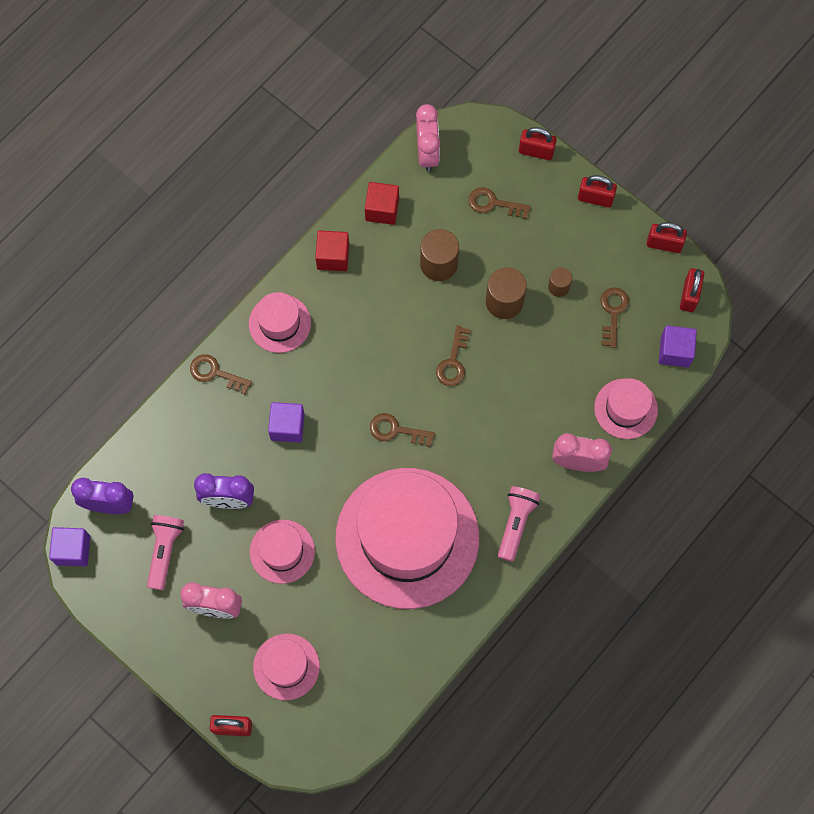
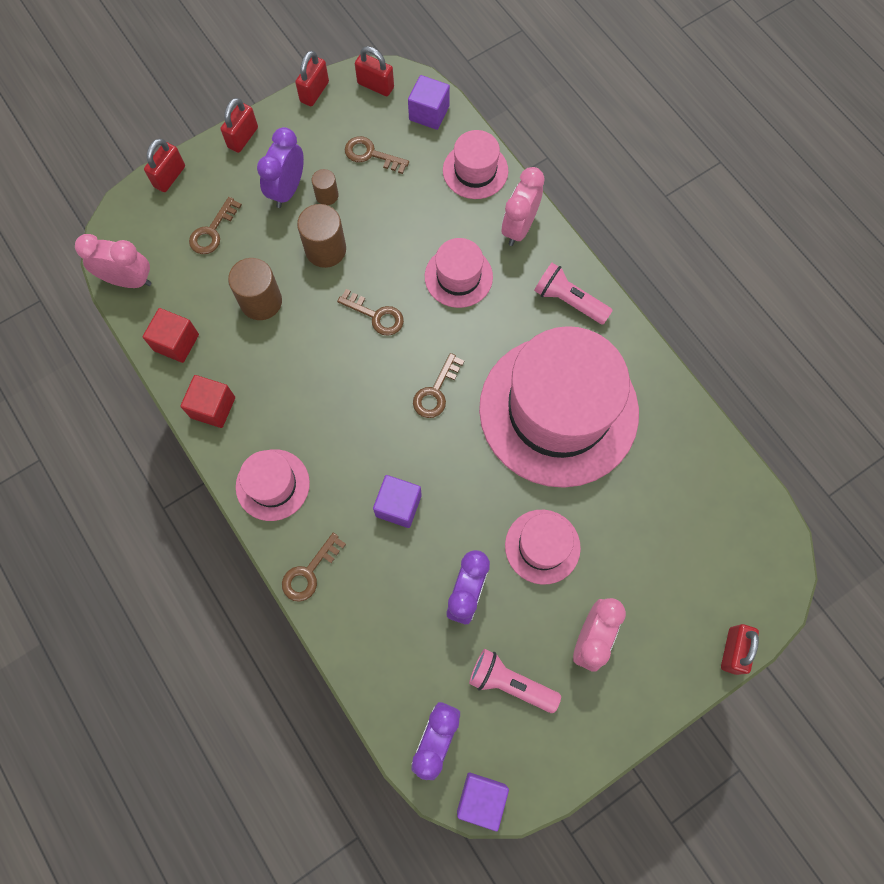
camera: 75 degrees left, 0 degrees up
(286, 666) = (675, 573): pink hat -> pink hat (458, 277)
(553, 252) = (287, 190): none -> purple clock

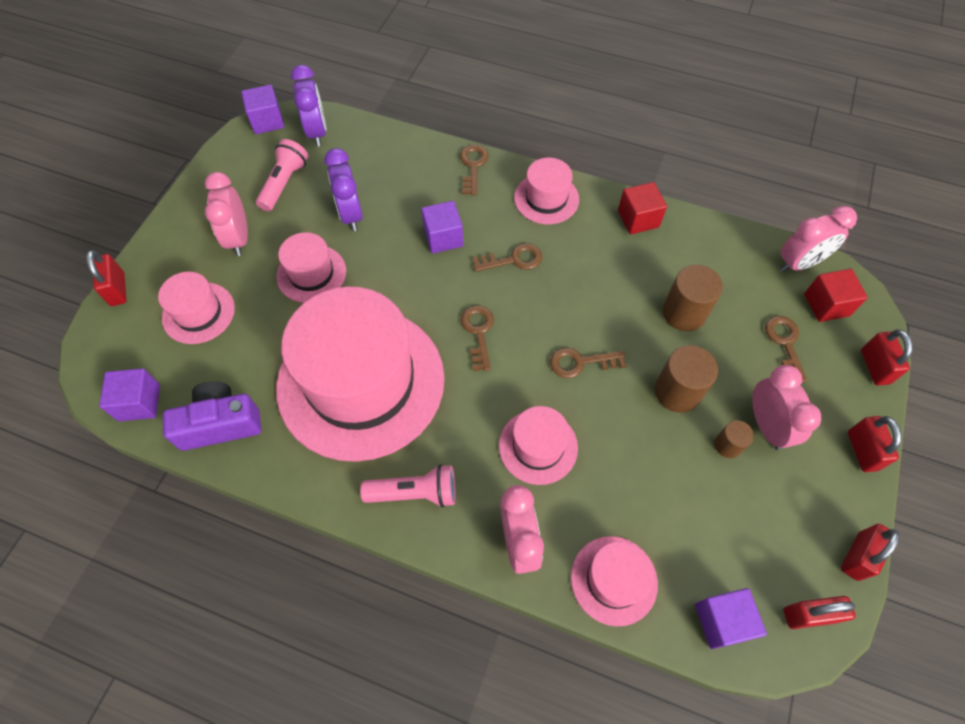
camera: 145 degrees right, 10 degrees down
(176, 342) = (712, 243): red cube -> red cube (826, 305)
(287, 190) = (766, 426): purple clock -> pink clock
(314, 92) = (857, 556): red padlock -> red padlock turned 45 degrees clockwise
(371, 155) = (731, 521): brown key -> brown key (513, 260)
(510, 683) = (284, 183): pink flashlight -> pink flashlight turned 60 degrees counterclockwise
(665, 571) = (198, 313): none -> pink hat
(690, 446) = (220, 424): none -> purple camera
(750, 509) = (139, 402): none -> purple cube

